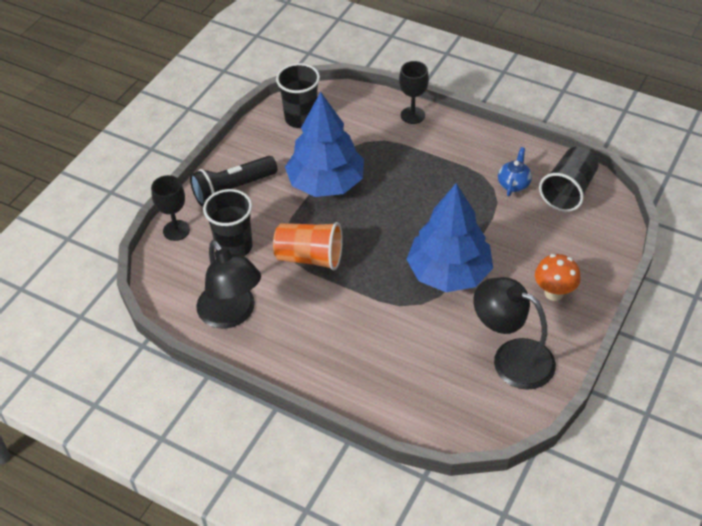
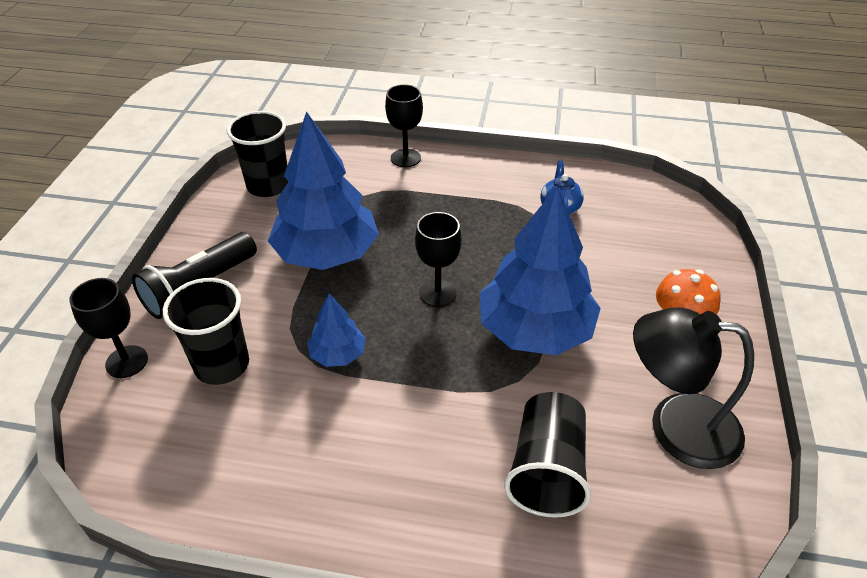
camera: 20 degrees left, 5 degrees down
(232, 314) = (245, 470): black lamp -> none
(310, 257) = (338, 354): orange cup -> blue tree
(392, 230) = (437, 293): none -> black goblet
(568, 191) = (625, 203): black cup -> black cup (547, 470)

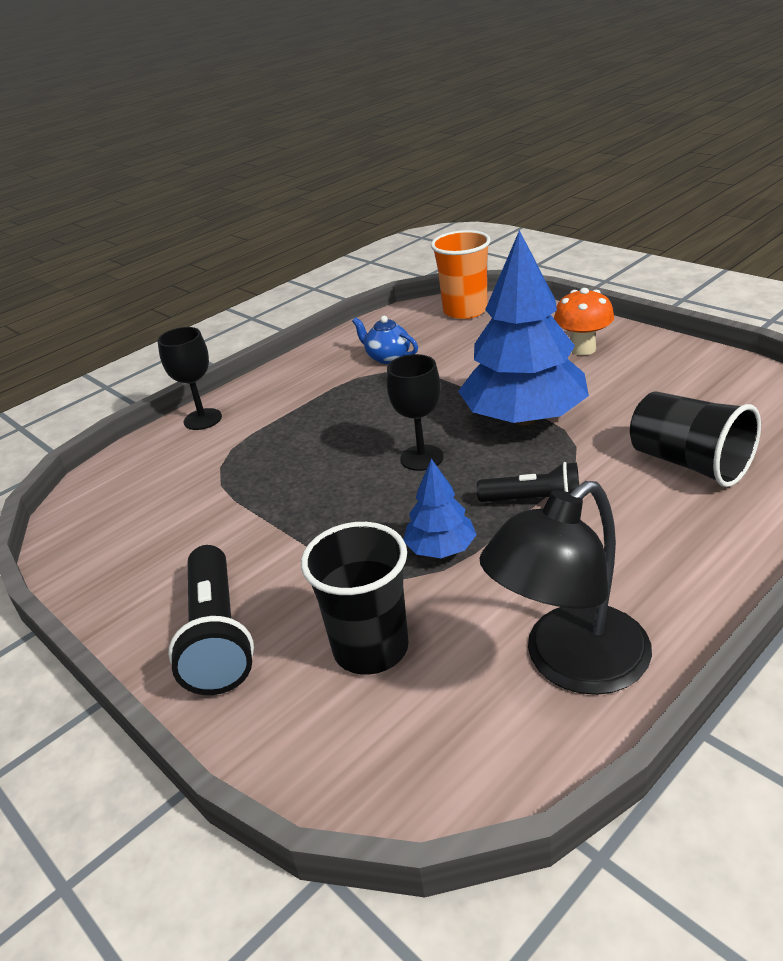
camera: 50 degrees left, 10 degrees down
(126, 362) = (278, 744): black goblet -> none
(268, 186) = (111, 529): black cup -> none
(326, 254) = (281, 515): blue tree -> none
(426, 384) = (534, 501): none -> black flashlight
(674, 218) = (465, 311): none -> orange cup
(676, 426) = (687, 386): black lamp -> black lamp (570, 664)

